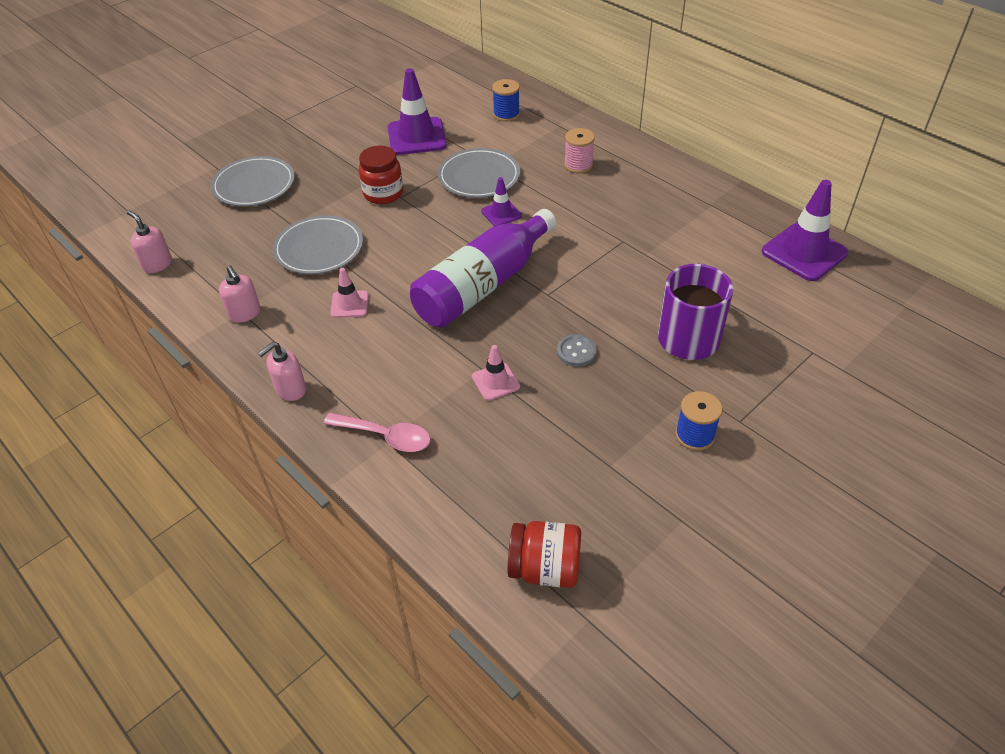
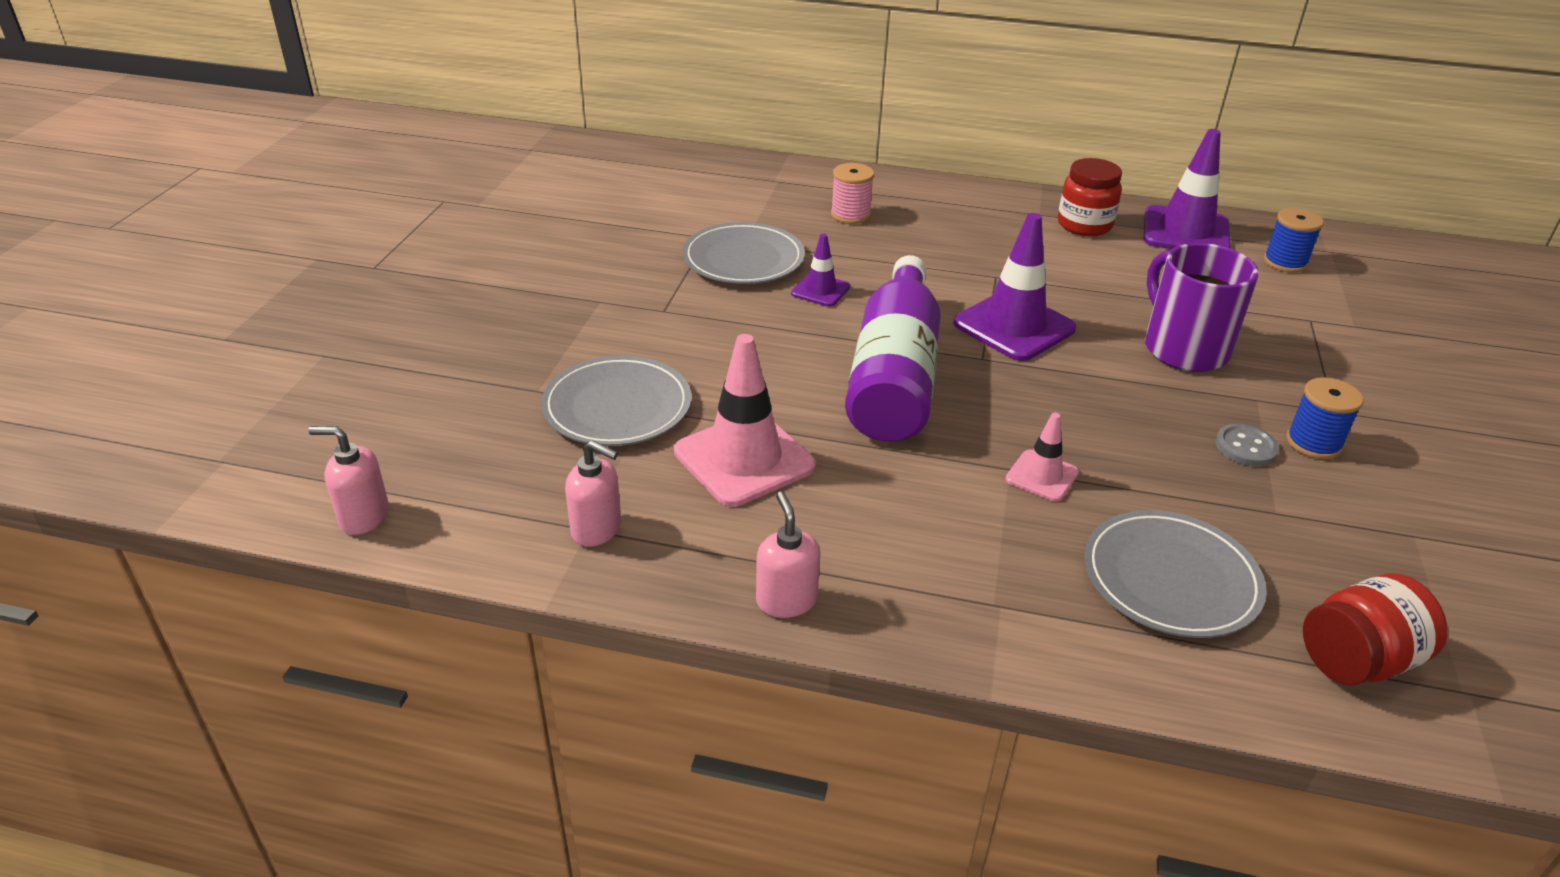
camera: 35 degrees left, 10 degrees down
(254, 185) = (418, 360): grey plate -> grey plate (1170, 579)
(290, 390) = (786, 600): pink soap dispenser -> pink soap dispenser turned 150 degrees clockwise
(349, 304) = (744, 459): pink traffic cone -> pink traffic cone, size x1.89
(383, 194) = (635, 314): red jar -> red jar (1084, 225)
(386, 436) = (989, 600): pink spoon -> none
(416, 137) = (605, 237): purple traffic cone -> purple traffic cone (1014, 326)
(506, 114) = (697, 185): blue spool -> blue spool (1285, 262)
(576, 352) = (1090, 407): grey button -> grey button (1245, 447)

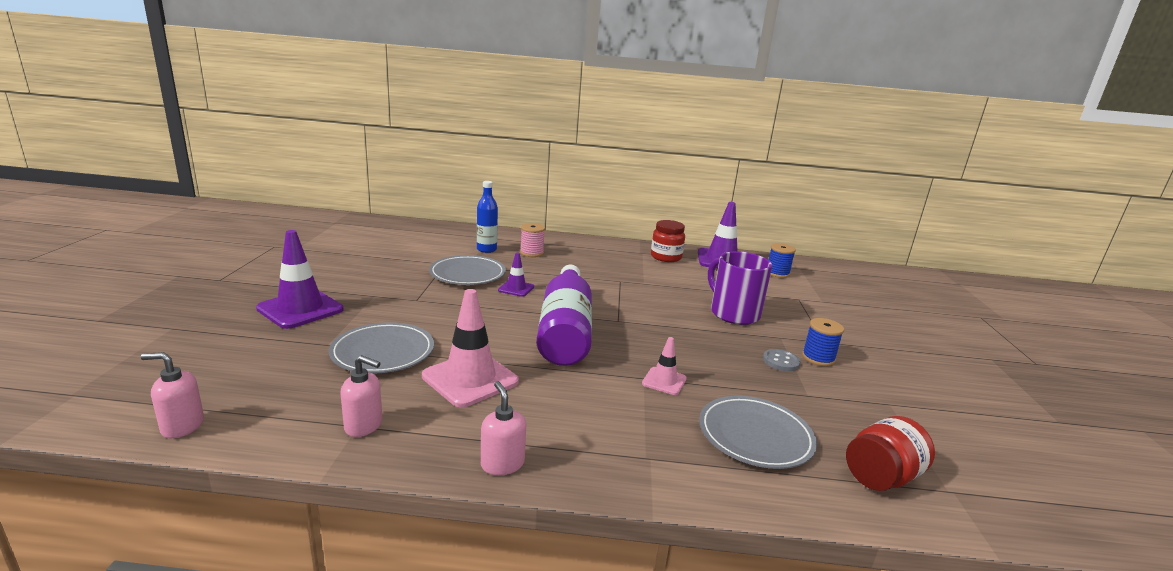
camera: 10 degrees left, 15 degrees down
(775, 207) = (486, 249): none -> blue bottle
(1014, 326) = (634, 304): purple traffic cone -> purple traffic cone (300, 309)

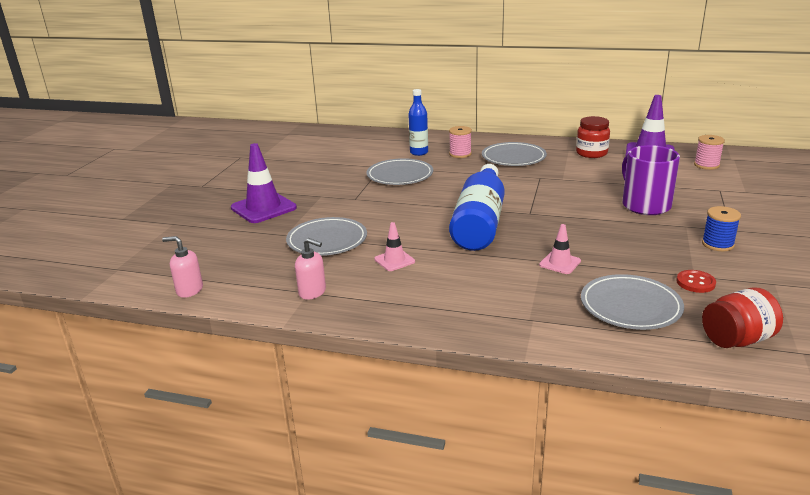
camera: 15 degrees right, 5 degrees up
(470, 379) = (394, 260): pink traffic cone -> pink traffic cone, size x0.53
(502, 464) = (413, 320): pink soap dispenser -> none
(516, 288) = (441, 187): purple traffic cone -> none
(565, 330) = (479, 222): purple bottle -> blue bottle
(588, 259) = (513, 157): none -> grey plate
(777, 273) = (706, 165): blue spool -> pink spool
(781, 361) = (678, 247): grey button -> none
(813, 404) = (695, 282): none -> red button

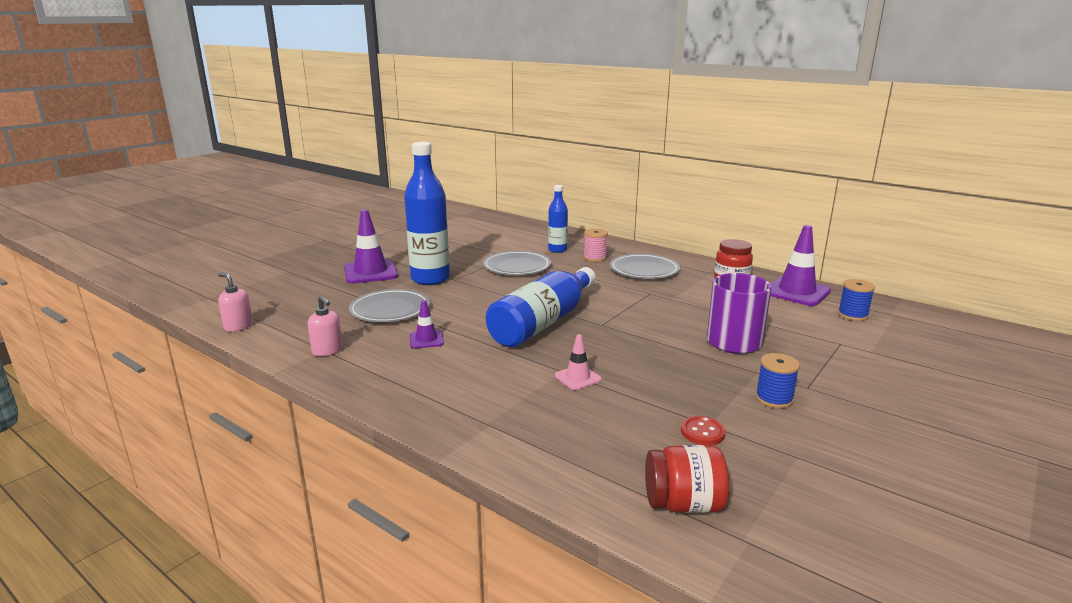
camera: 20 degrees right, 5 degrees down
(331, 203) = (430, 279): none -> blue bottle
(394, 260) = (426, 340): pink traffic cone -> purple traffic cone
(630, 306) = (603, 437): grey plate -> none
(706, 165) = (852, 315): pink spool -> blue spool

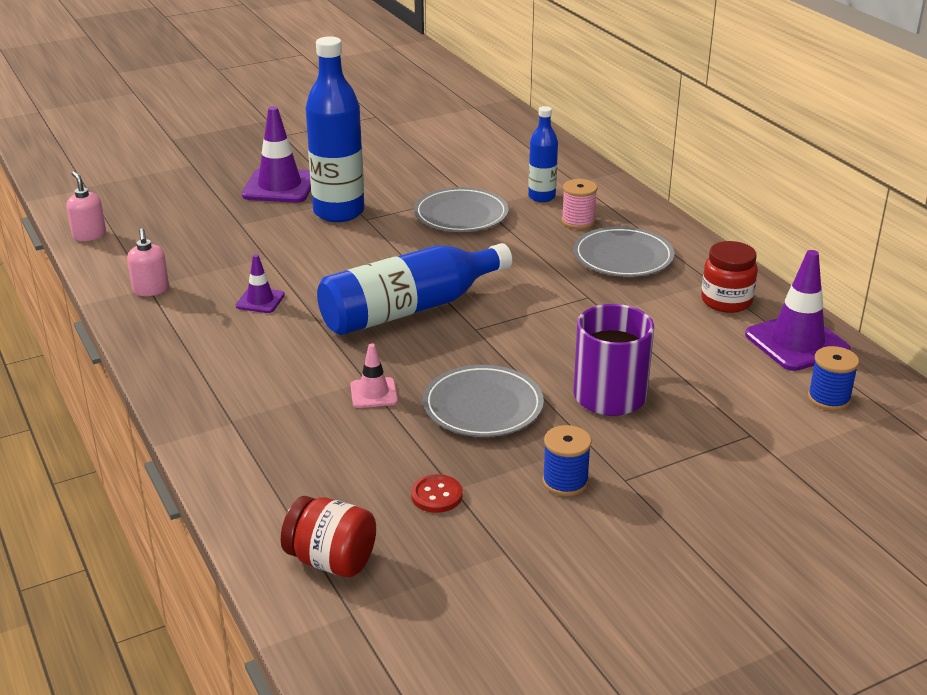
camera: 25 degrees right, 10 degrees up
(390, 310) = (256, 249): grey plate -> grey plate (483, 406)

